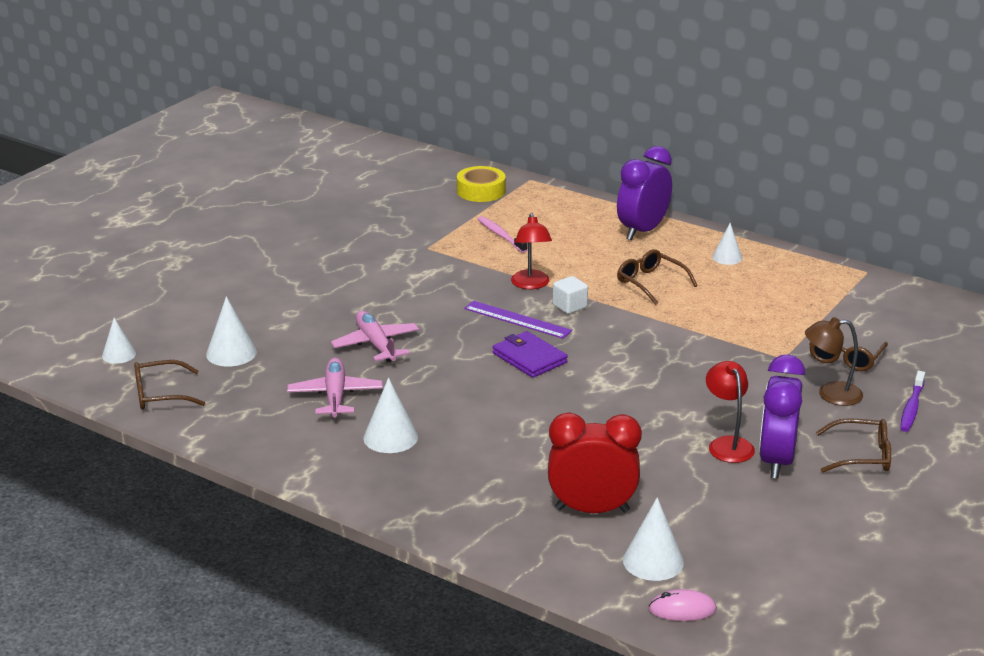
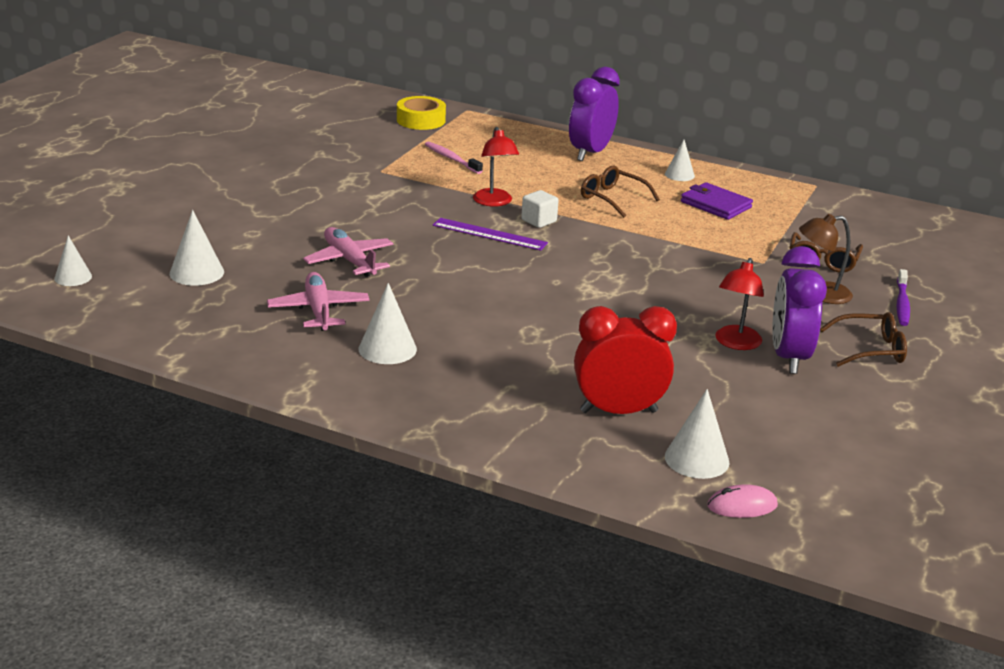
camera: 10 degrees left, 0 degrees up
(160, 395) = (127, 315): brown glasses -> none
(529, 358) = (512, 269): purple wallet -> purple wallet (715, 204)
(727, 444) = (735, 343): red lamp -> red lamp turned 135 degrees counterclockwise

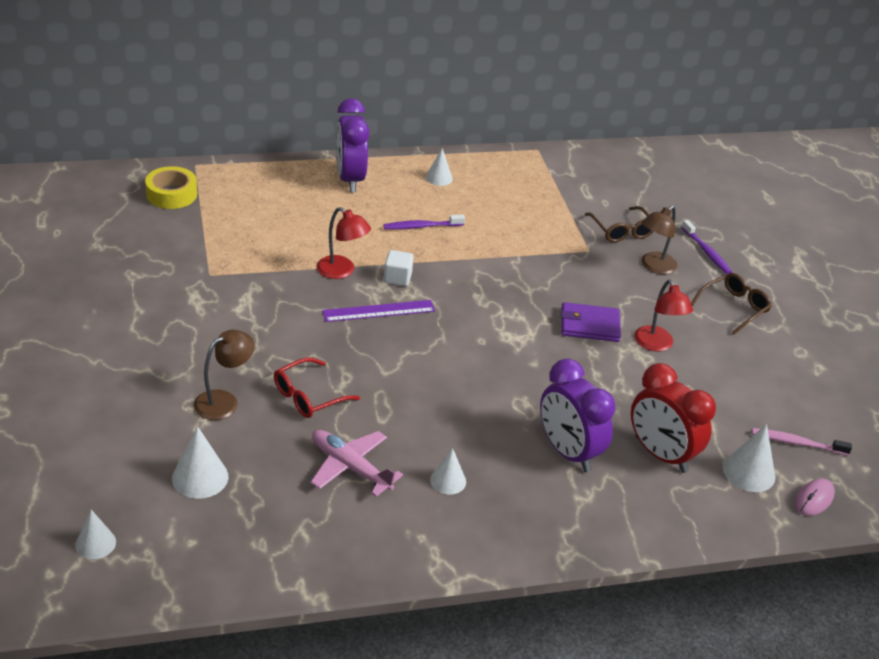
camera: 40 degrees left, 10 degrees up
(280, 240) = (224, 401): none -> brown lamp
(349, 261) = (308, 396): pink plane -> red glasses
(387, 349) = (448, 480): white cone -> white cone, size x0.67
(451, 159) = (251, 233): pink toothbrush -> pink toothbrush (797, 443)
(612, 198) = (421, 226): brown glasses -> purple toothbrush
(618, 411) = (660, 454): red clock -> red clock turned 90 degrees counterclockwise
(715, 204) = (497, 201): purple wallet -> purple wallet (589, 325)
(789, 357) = (699, 341): purple clock -> purple clock (568, 452)

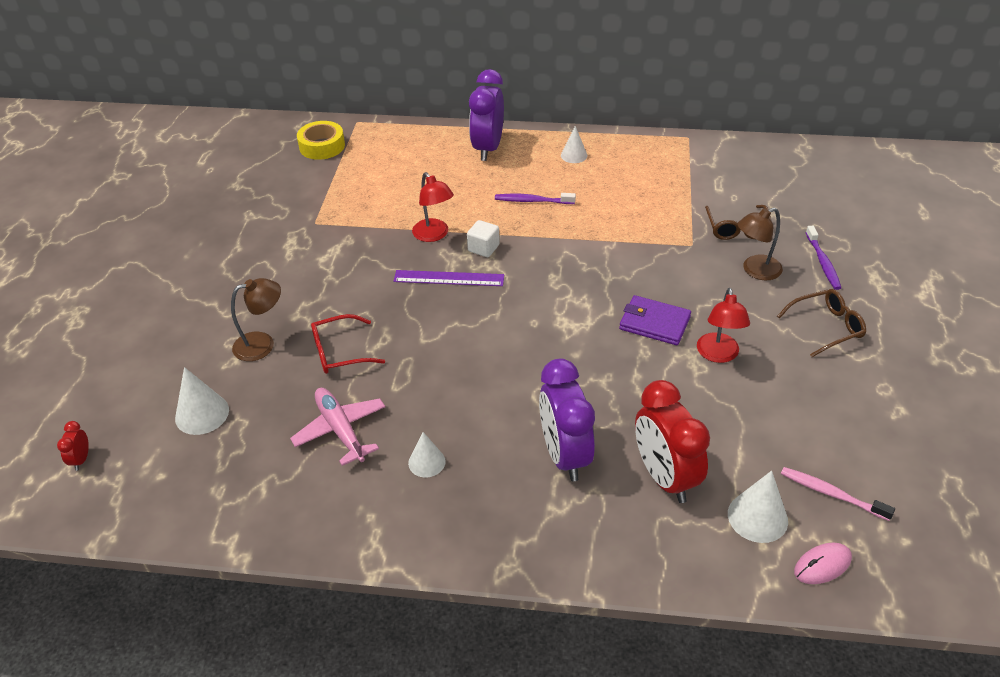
camera: 25 degrees right, 5 degrees up
(95, 543) = (81, 459): white cone -> red clock

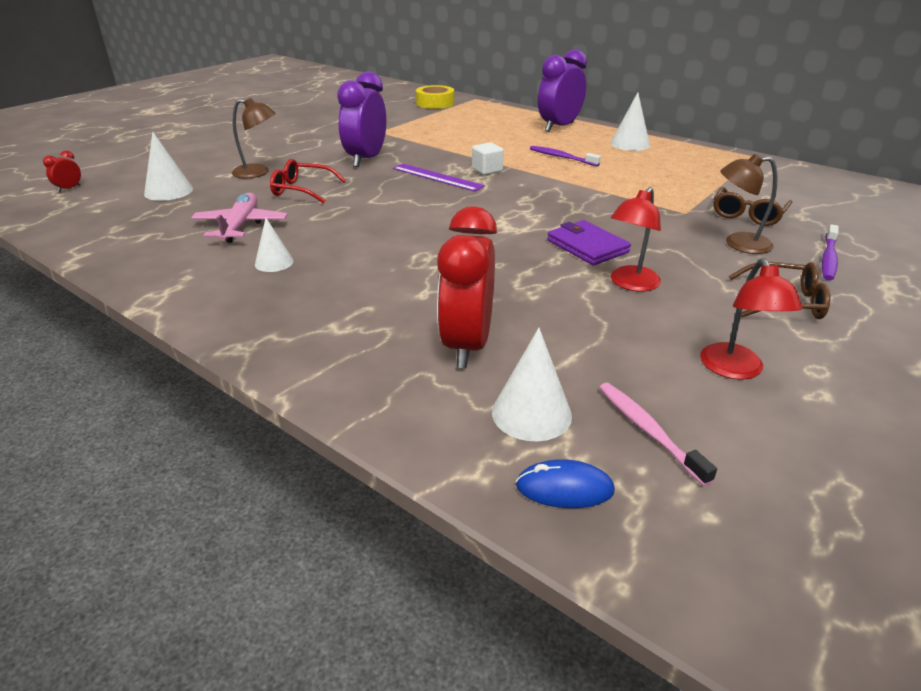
camera: 30 degrees right, 10 degrees down
(434, 235) = (457, 155): red lamp -> red lamp (735, 370)
(564, 455) = (391, 297): purple clock -> purple clock (366, 159)
(574, 155) = (630, 144): white cone -> white cone, size x1.50
(822, 565) = (564, 488): pink mouse -> blue mouse

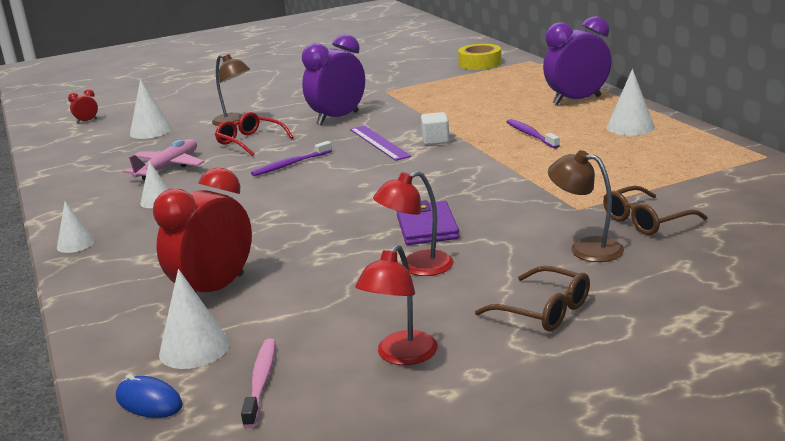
camera: 30 degrees right, 10 degrees down
(231, 326) = (75, 244): none -> white cone
(828, 258) = (665, 279): purple toothbrush -> purple toothbrush (290, 164)

